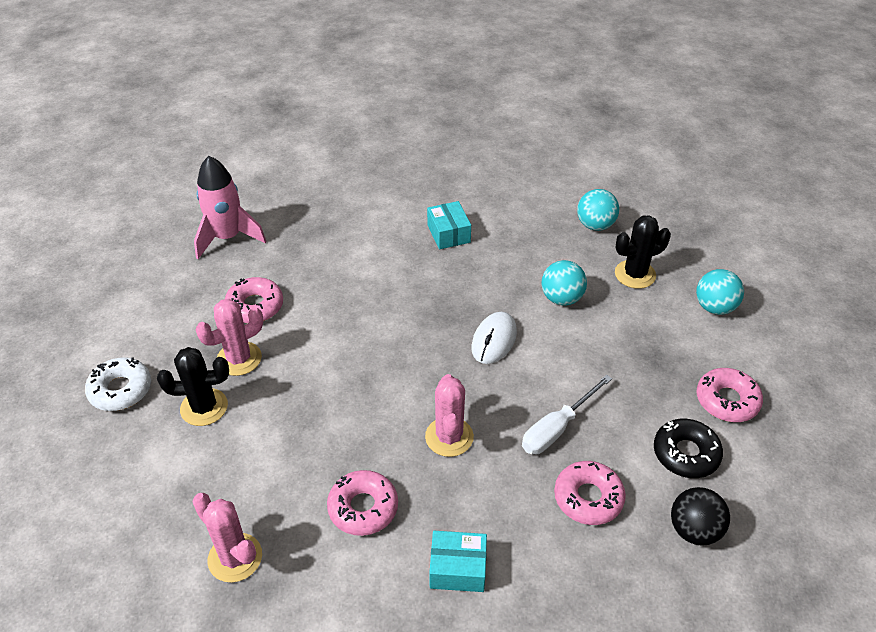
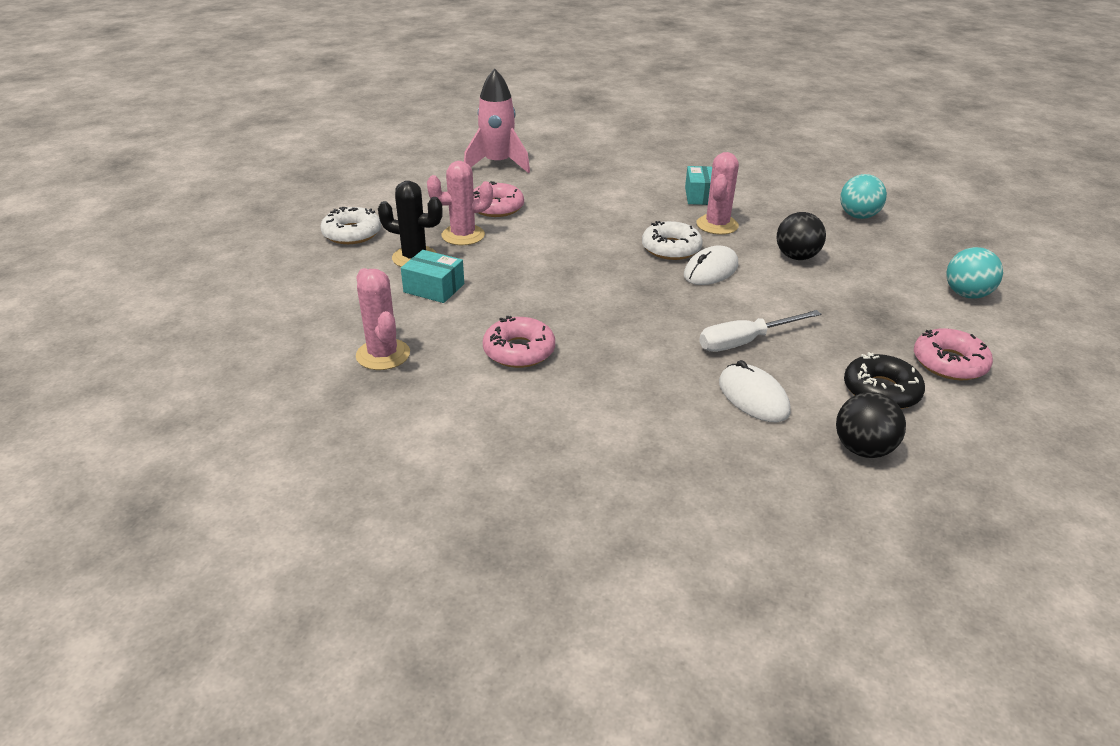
camera: 20 degrees right, 10 degrees down
(447, 319) = (671, 248): none -> white donut
(449, 437) = (630, 324): pink cactus -> pink cactus (717, 225)
(458, 569) = (588, 413): turquoise box -> turquoise box (434, 288)
(561, 298) = (796, 257): turquoise ball -> black ball
(588, 498) = (753, 397): pink donut -> white mouse
(635, 274) = (885, 255): black cactus -> none

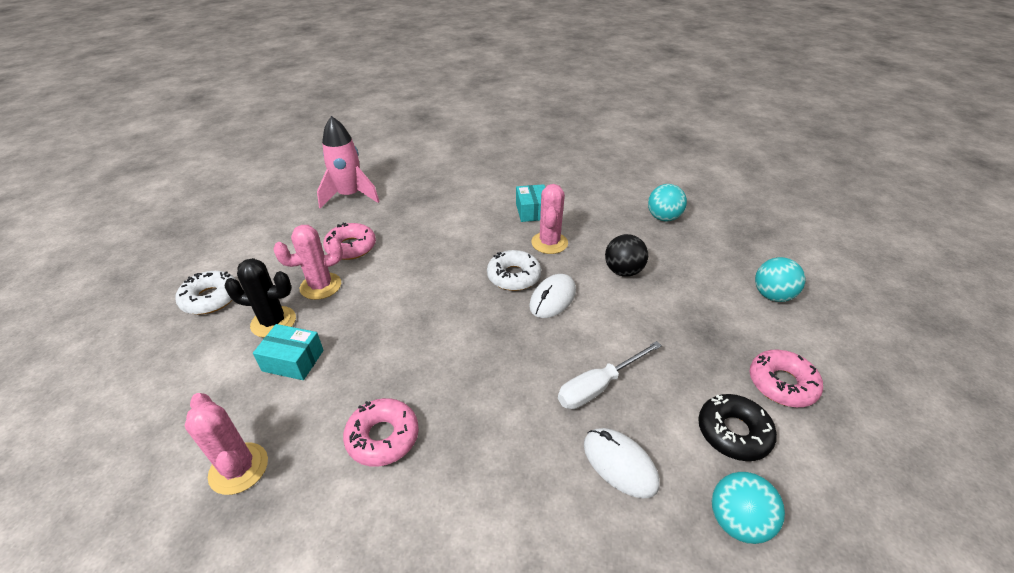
camera: 10 degrees left, 5 degrees up
(863, 449) = (737, 521): black ball -> turquoise ball

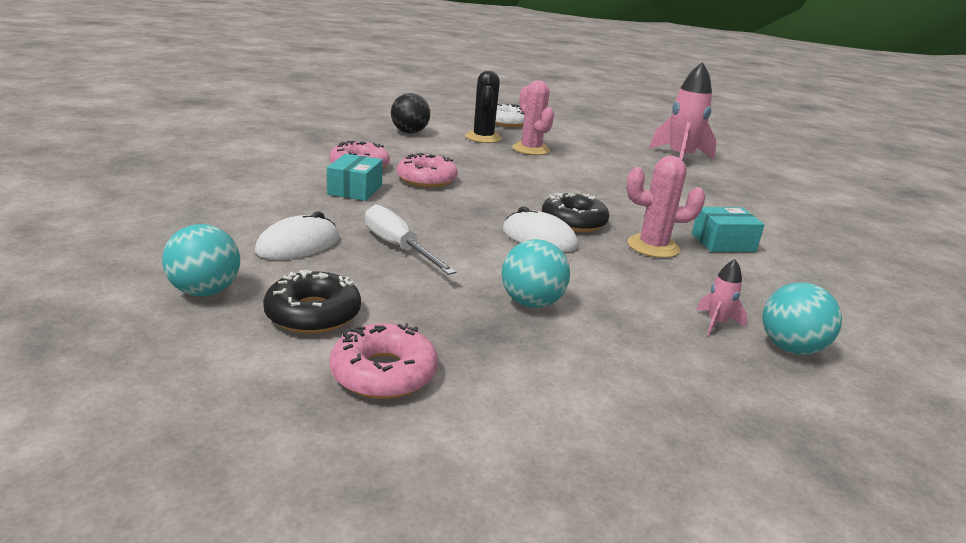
camera: 85 degrees right, 15 degrees down
(239, 468) = (346, 134): pink cactus -> none
(293, 360) = (441, 143): turquoise box -> turquoise box (355, 190)
(351, 247) = (592, 158): pink donut -> pink donut (426, 179)
(513, 276) = (573, 222): white donut -> black donut
(623, 271) = (612, 289): black ball -> black ball (409, 132)
(648, 237) = (716, 323): none -> pink rocket
(772, 295) = (598, 422): turquoise ball -> turquoise ball (531, 303)

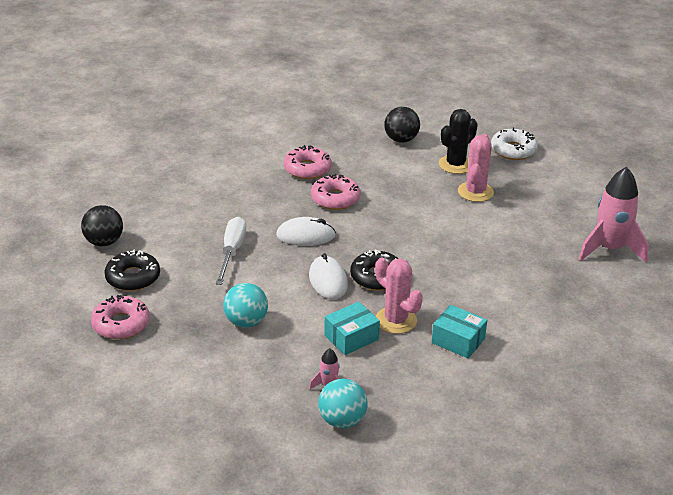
camera: 45 degrees right, 10 degrees up
(205, 291) = (104, 242): turquoise ball -> black ball
(298, 245) = (181, 228): white mouse -> white mouse (305, 235)
(355, 190) = (272, 192): turquoise box -> turquoise box (351, 337)

